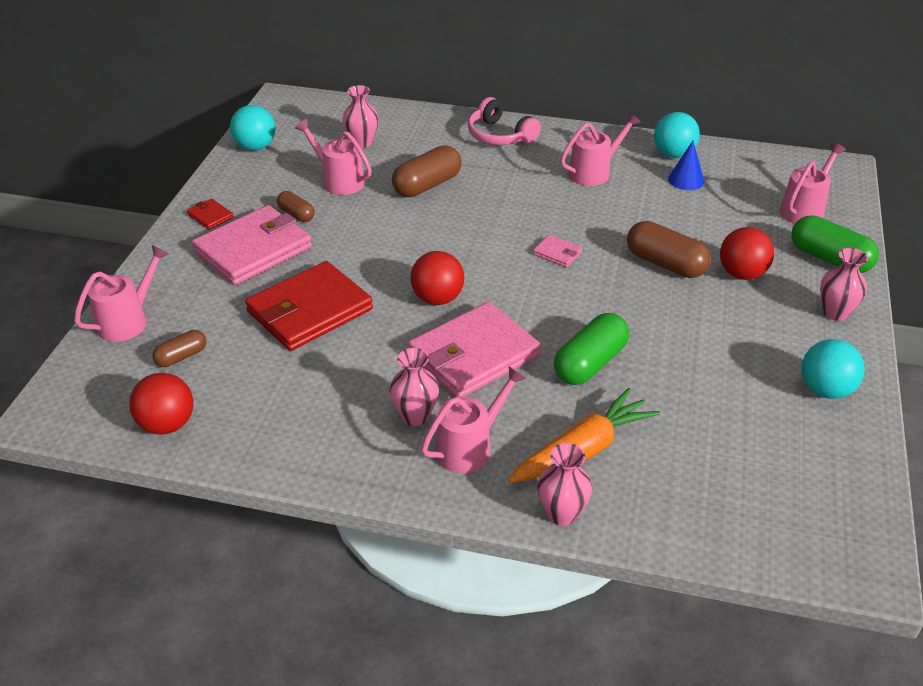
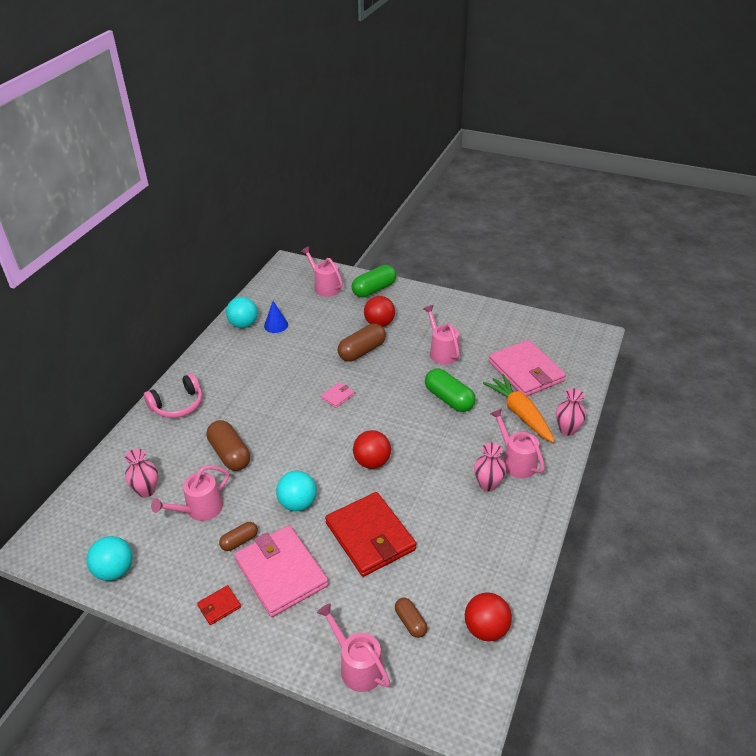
camera: 80 degrees left, 0 degrees up
(473, 355) = (433, 450): pink wallet -> pink wallet (526, 371)
(594, 172) = (249, 364): pink watering can -> pink watering can (442, 351)
(825, 390) = (480, 317): turquoise ball -> turquoise ball (298, 503)
(835, 313) = (421, 299): pink vase -> none

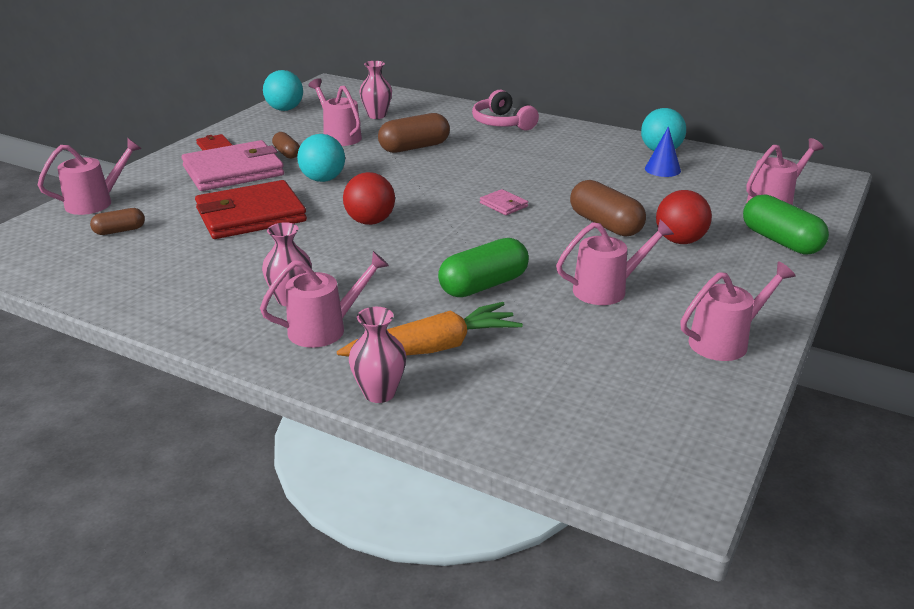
camera: 95 degrees right, 10 degrees down
(481, 316) = (725, 341): none -> pink watering can
(486, 629) = (71, 273): red ball -> none
(526, 371) = (549, 370): pink wallet -> none

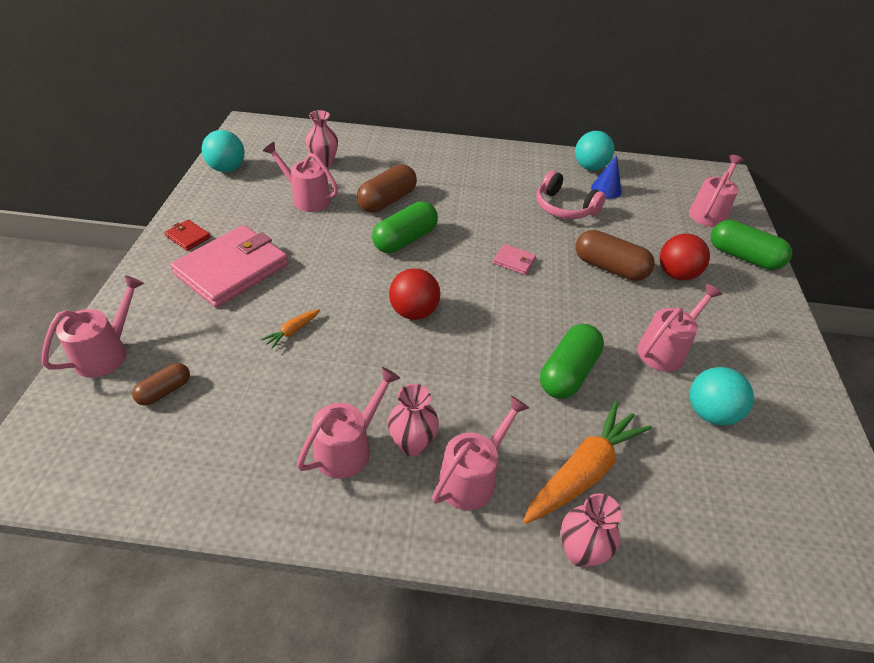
camera: 25 degrees left, 15 degrees up
(250, 215) = (292, 331): red wallet -> orange carrot
(287, 153) = (270, 232): brown capsule -> none
(323, 179) = (330, 262): turquoise ball -> turquoise ball (709, 412)
(407, 175) = (405, 240): none -> green capsule
(502, 123) = (442, 154): pink headphones -> pink headphones (564, 207)
(725, 341) = (787, 387): pink watering can -> pink watering can (349, 447)

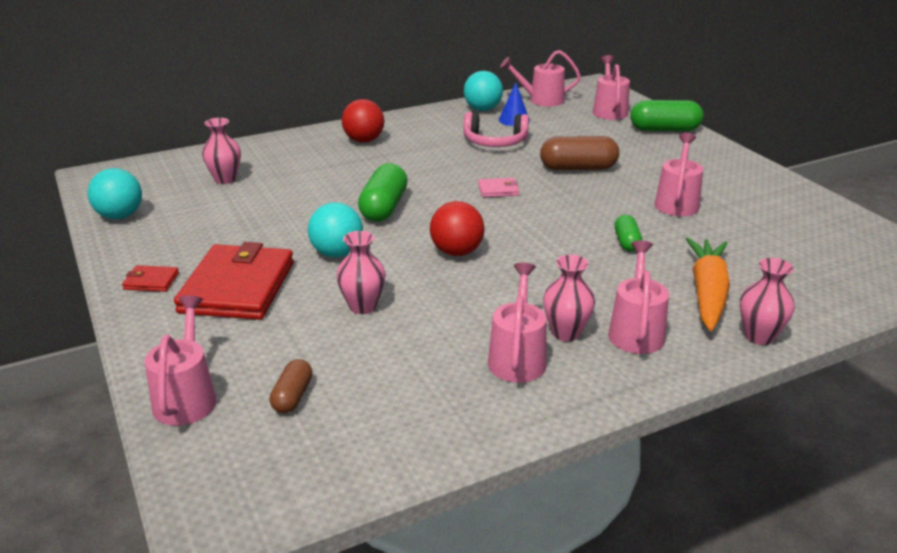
camera: 30 degrees left, 15 degrees down
(232, 269) = (237, 287): pink wallet -> red wallet
(292, 331) = (363, 306): orange carrot -> pink vase
(306, 198) = (244, 210): pink watering can -> pink watering can (541, 100)
(387, 200) = (329, 187): brown capsule -> none
(568, 372) = (626, 242): green capsule -> green capsule, size x0.57
(676, 274) = (631, 155): red ball -> red ball (364, 140)
(709, 412) = (747, 226): turquoise ball -> turquoise ball (337, 253)

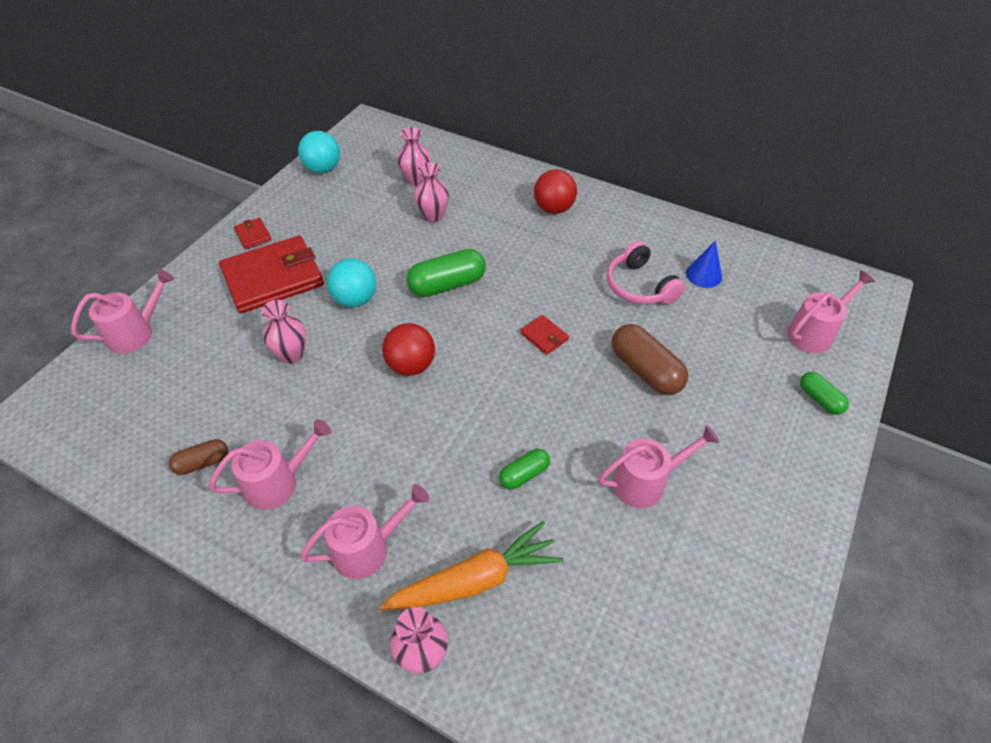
camera: 55 degrees right, 20 degrees up
(292, 397) = (162, 381): brown capsule -> brown capsule (202, 463)
(482, 109) = (702, 243): turquoise ball -> none
(498, 190) = (544, 336): pink wallet -> red wallet
(541, 100) = (775, 270): pink watering can -> none
(566, 333) = (333, 498): pink vase -> pink vase (433, 216)
(664, 129) = (819, 399): green capsule -> green capsule, size x0.57

